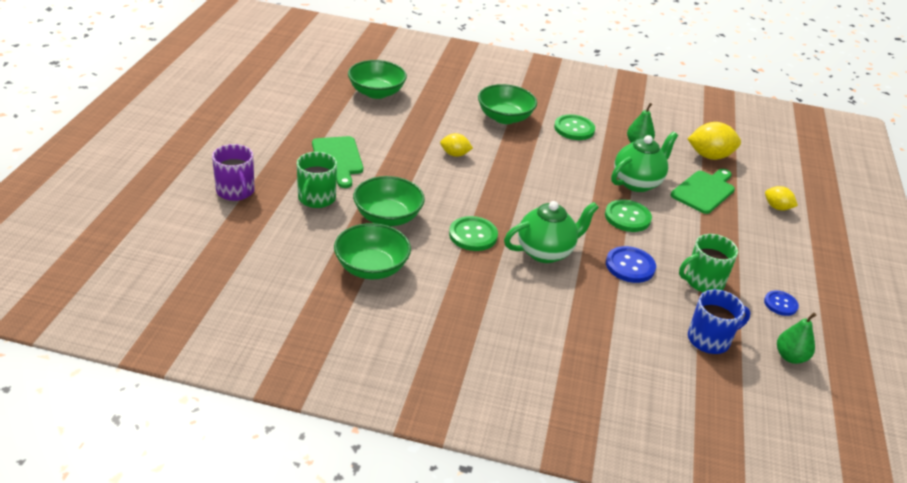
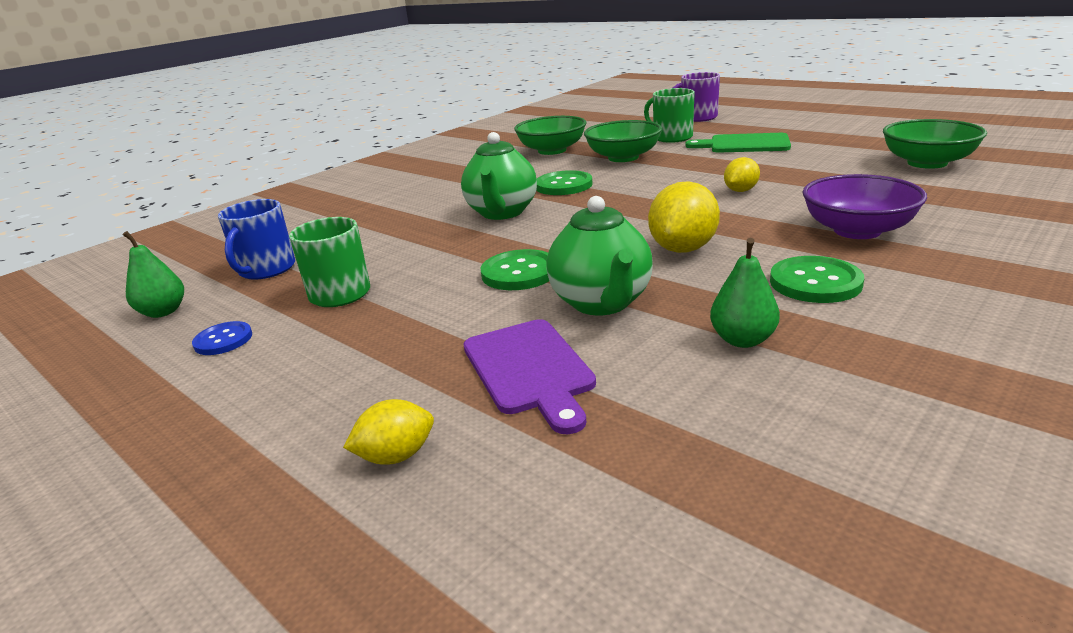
camera: 125 degrees right, 10 degrees down
(504, 118) = (857, 230): green bowl -> purple bowl
(630, 266) = (426, 252): blue button -> none
(704, 191) = (530, 369): green cutting board -> purple cutting board
(709, 156) = (658, 432): yellow lemon -> yellow lemon (683, 249)

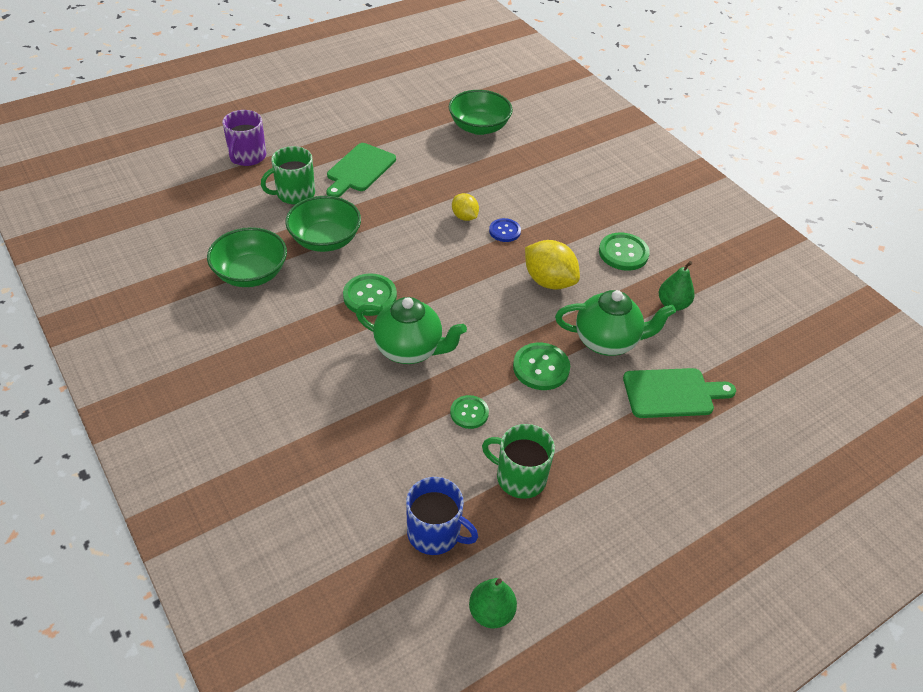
camera: 80 degrees left, 20 degrees up
(223, 340) = (569, 557): blue button -> blue button (504, 231)
(396, 456) = (736, 463): yellow lemon -> none
(427, 252) = (469, 413): none -> green button
(530, 369) = (672, 393): purple cutting board -> green cutting board
(857, 230) = (566, 207): purple bowl -> none

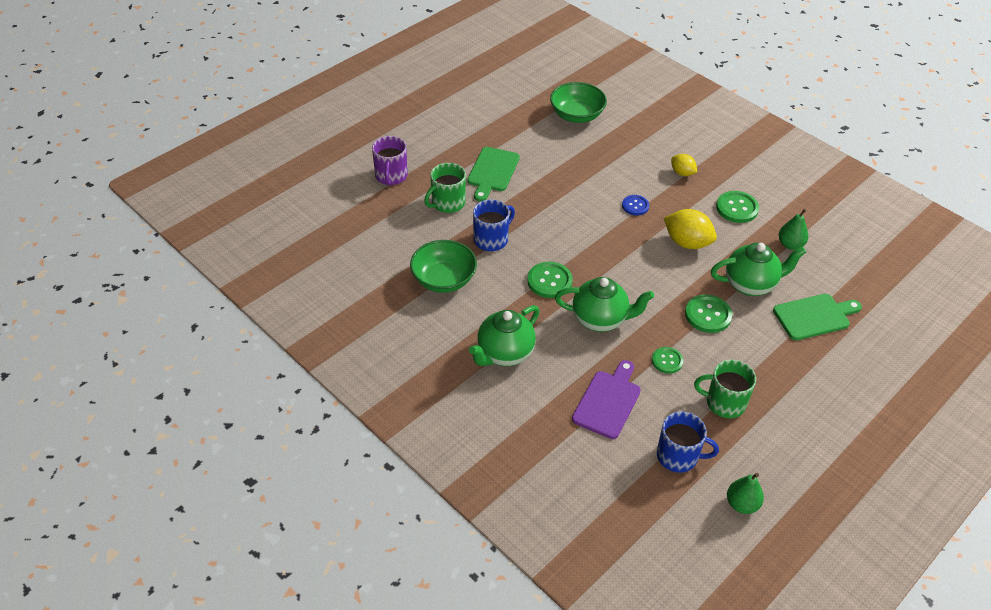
camera: 10 degrees left, 0 degrees up
(280, 368) = (504, 354): none -> green teapot
(325, 240) = (491, 239): green bowl -> blue mug
(377, 448) = (608, 401): none -> purple cutting board
(464, 217) = (597, 199): yellow lemon -> yellow lemon (682, 173)

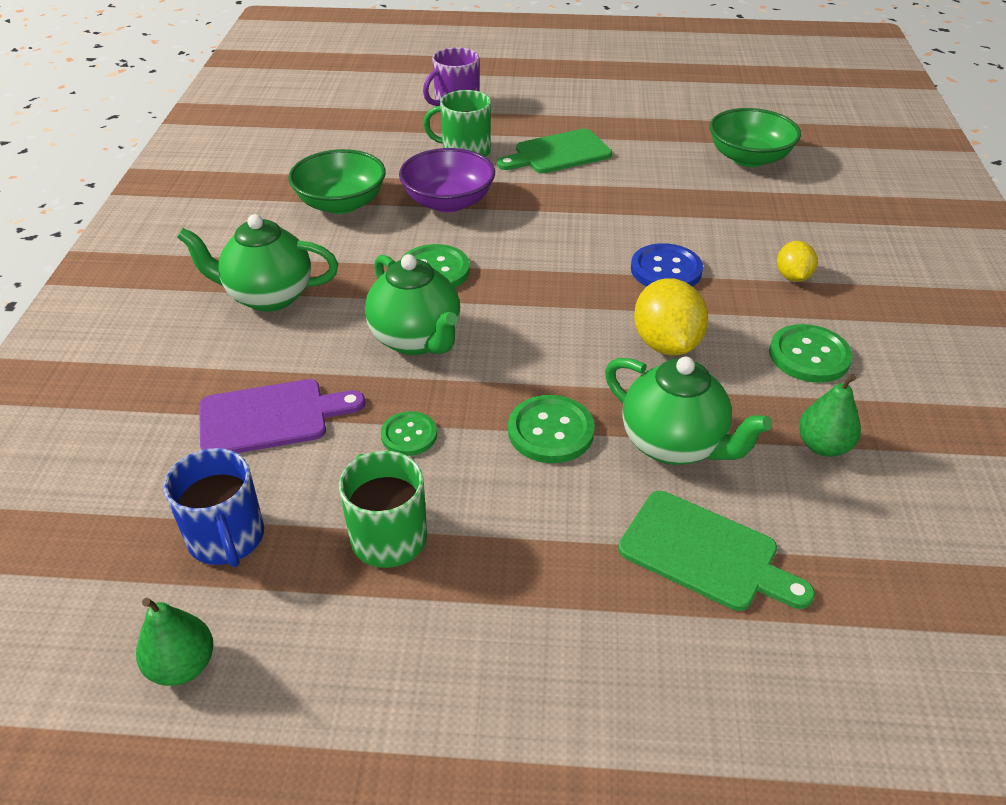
camera: 50 degrees right, 5 degrees down
(491, 239) = (448, 202): blue mug -> purple bowl
(635, 206) = (666, 270): blue button -> blue button, size x1.55

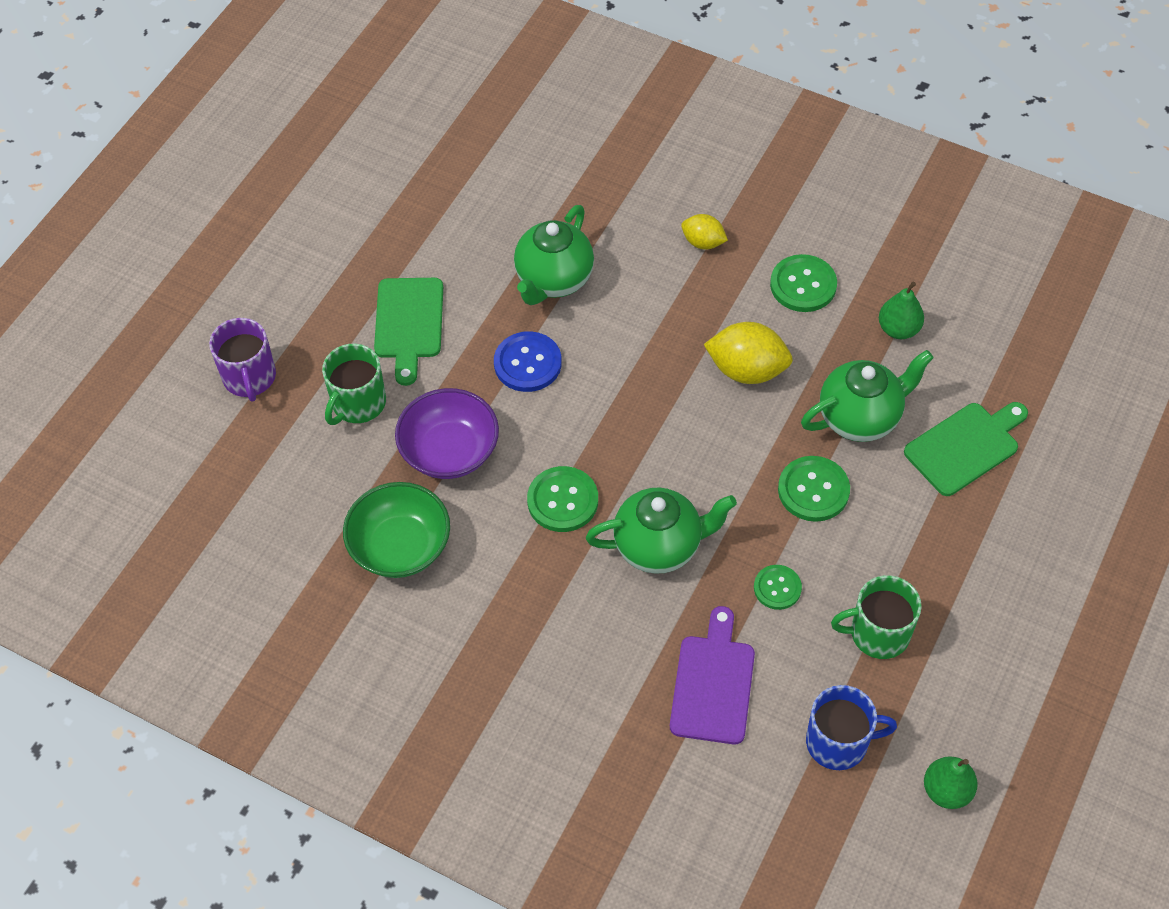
camera: 65 degrees left, 15 degrees up
(268, 296) = (536, 650): green teapot -> green teapot (553, 280)
(666, 270) = (650, 325): blue button -> blue button (527, 363)
(749, 158) = (507, 176): green bowl -> none

